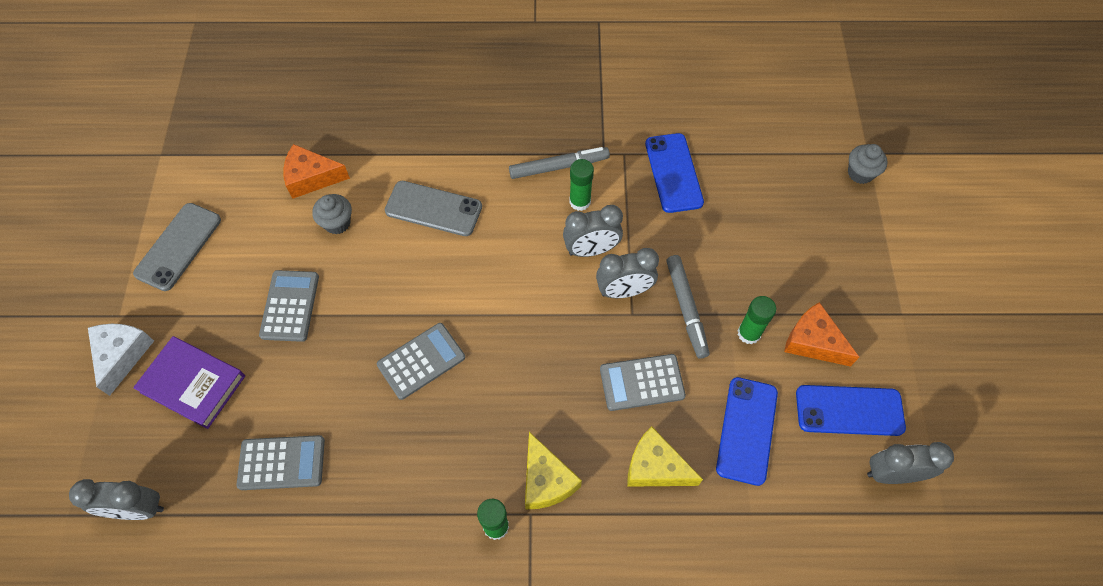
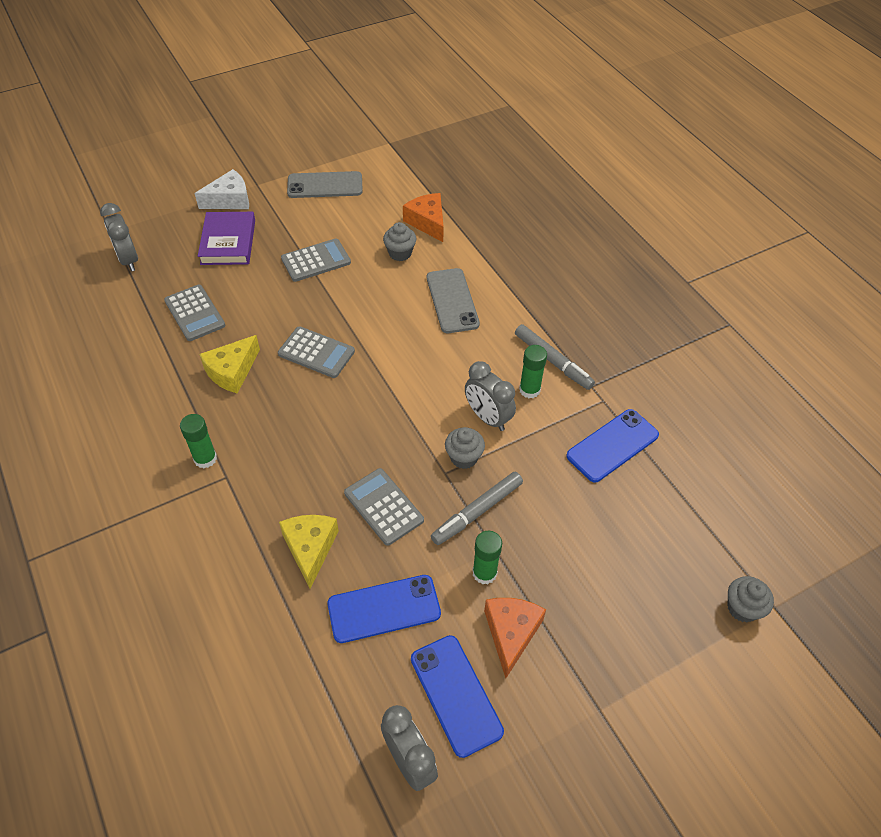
camera: 60 degrees right, 10 degrees down
(546, 480) = (259, 475): yellow cheese -> yellow cheese (232, 371)
(624, 291) = (463, 457): grey clock -> grey cupcake

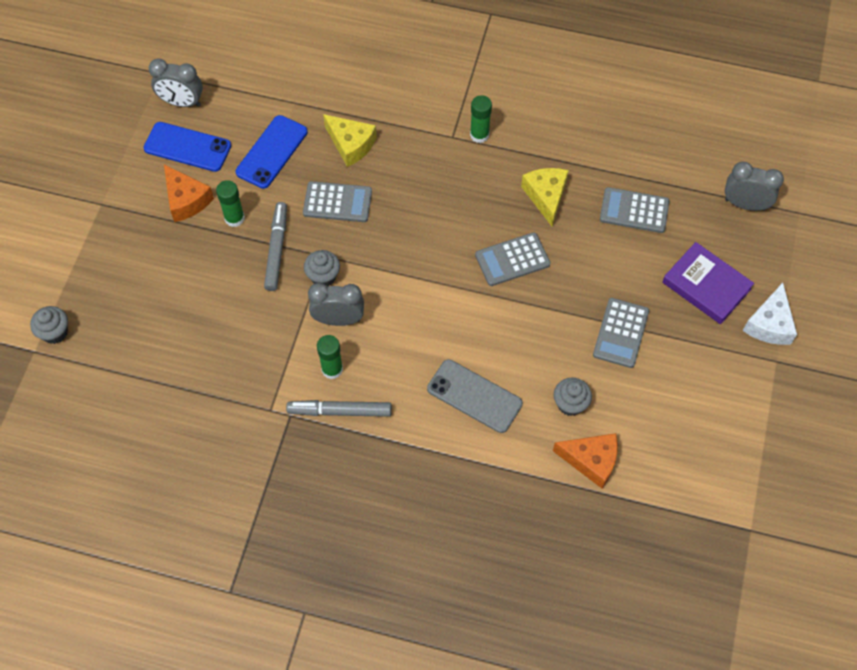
camera: 135 degrees right, 10 degrees up
(325, 185) = (725, 416): grey phone -> none
(612, 445) = (230, 377): blue phone -> none

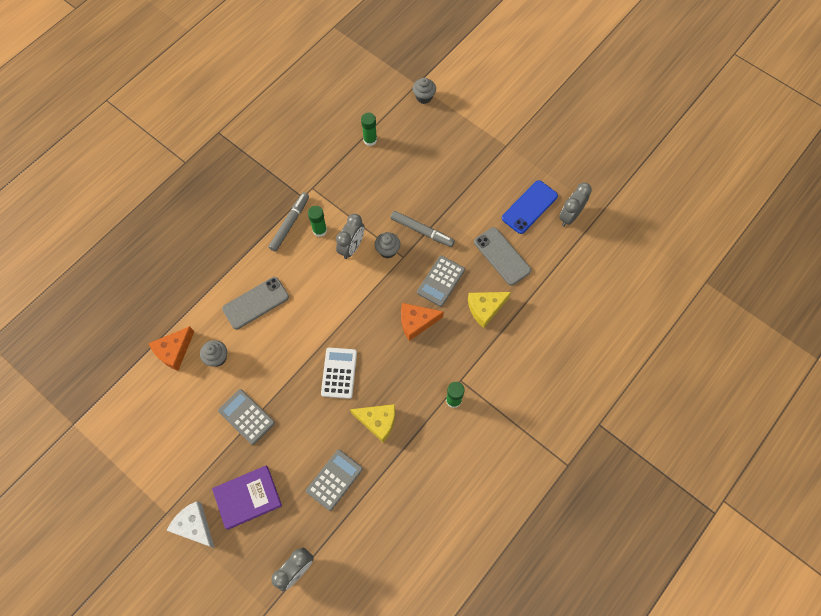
camera: 115 degrees right, 5 degrees up
(186, 200) = (486, 193): orange cheese -> orange cheese (416, 322)
(234, 218) = (458, 215): green glue stick -> green glue stick (370, 140)
(271, 152) = (502, 256): blue phone -> grey phone
(512, 260) = (339, 373): grey calculator -> white calculator

